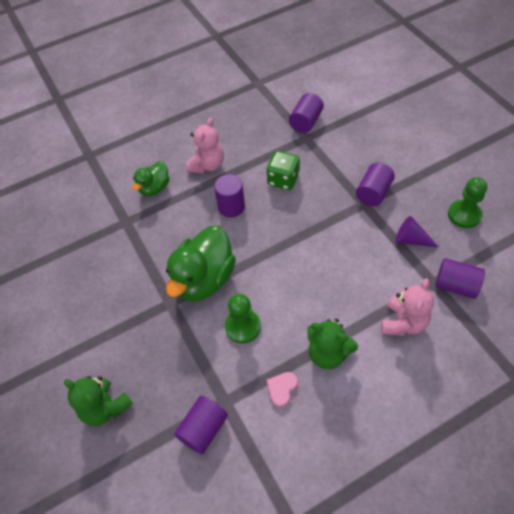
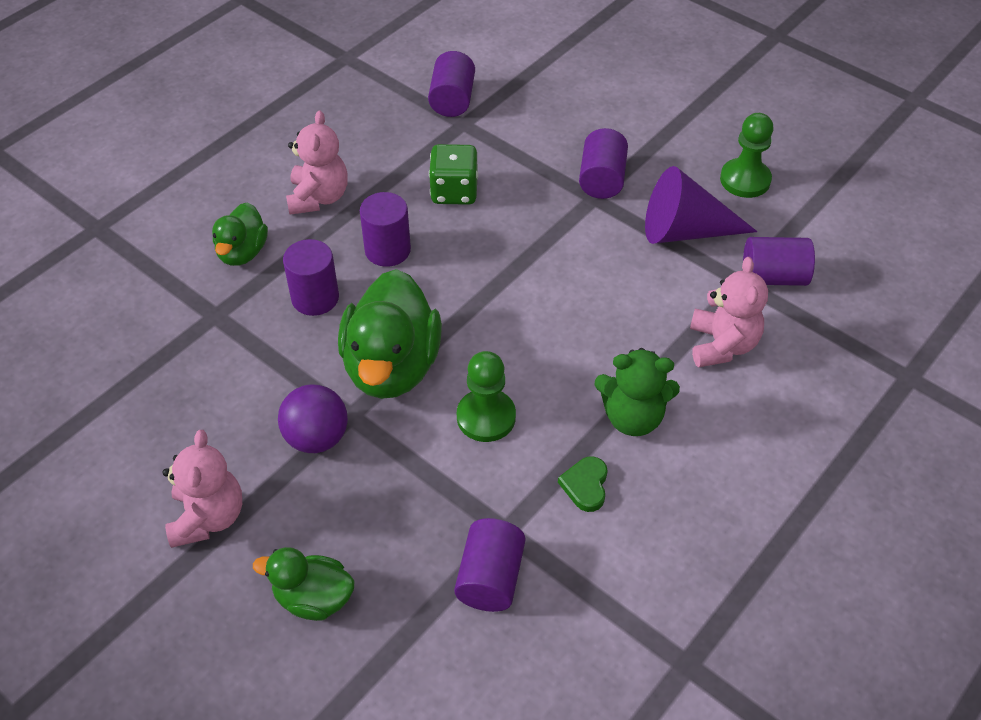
camera: 25 degrees left, 5 degrees down
(73, 340) = (208, 517): none -> pink teddy bear
(105, 407) = (313, 598): green teddy bear -> green duck
(147, 311) = (317, 438): none -> purple ball
(180, 226) = (315, 298): none -> purple cylinder
(282, 389) = (585, 485): pink heart -> green heart
(411, 239) = (685, 231): purple cone -> purple cone, size x1.68

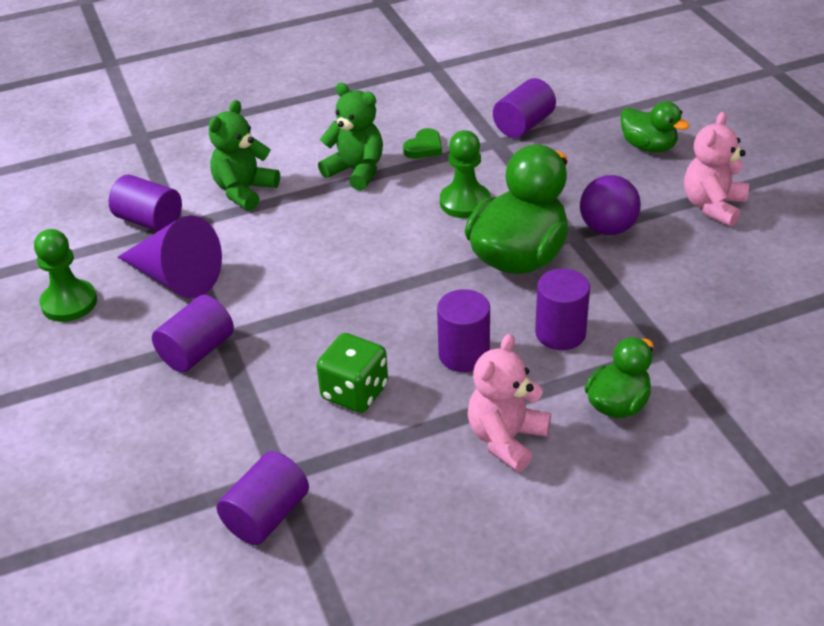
camera: 150 degrees left, 10 degrees down
(722, 345) = (244, 191): pink teddy bear -> green teddy bear

